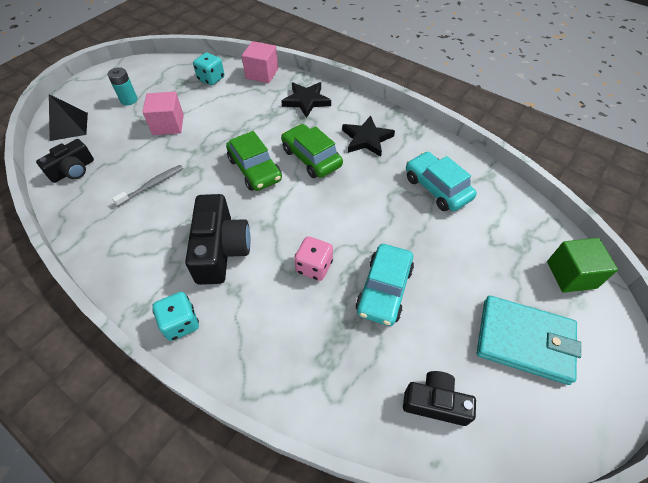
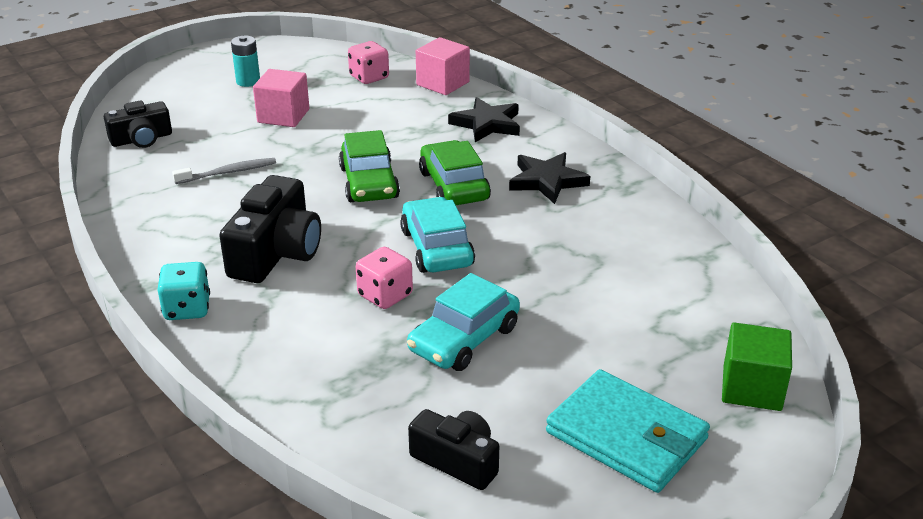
camera: 20 degrees right, 20 degrees down
(69, 126) = (160, 95): black pyramid -> none
(211, 79) = (369, 77): turquoise dice -> pink dice
(437, 188) = (614, 253): turquoise car -> turquoise car (436, 248)

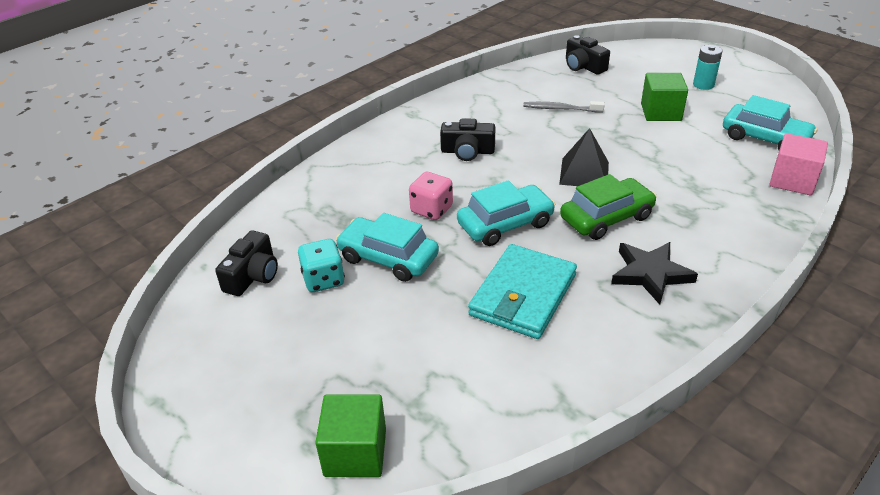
camera: 80 degrees right, 5 degrees up
(187, 309) = (391, 133): turquoise dice -> turquoise dice (323, 280)
(228, 172) = (560, 109): grey toothbrush -> grey toothbrush turned 135 degrees clockwise
(276, 252) = (467, 151): black camera -> black camera, size x0.63
(283, 116) = (661, 112): pink cube -> green cube
(369, 77) = (765, 138): pink dice -> turquoise car
(369, 183) = (584, 173): green car -> black pyramid
(487, 124) = (733, 220): black star -> none
(626, 436) = (283, 365): turquoise wallet -> turquoise wallet (523, 295)

